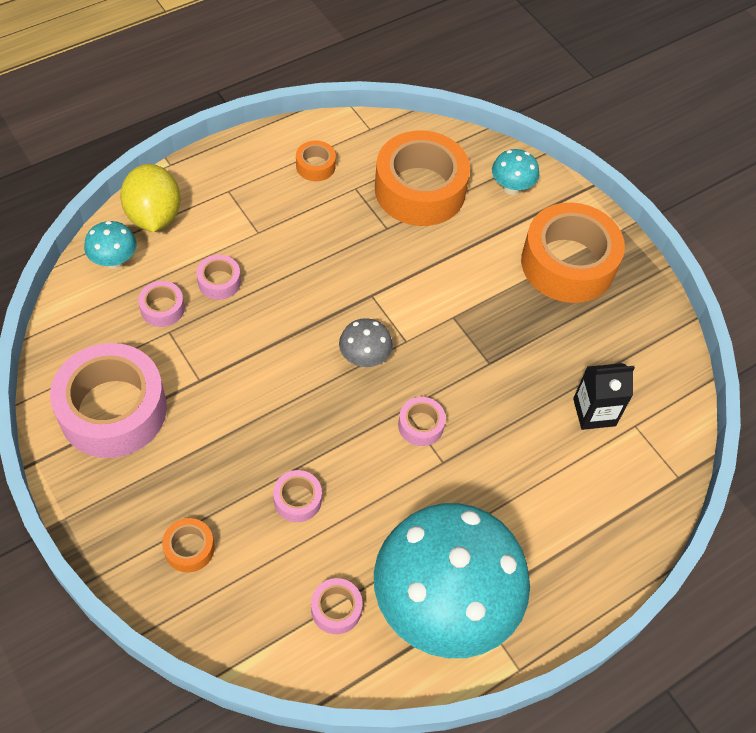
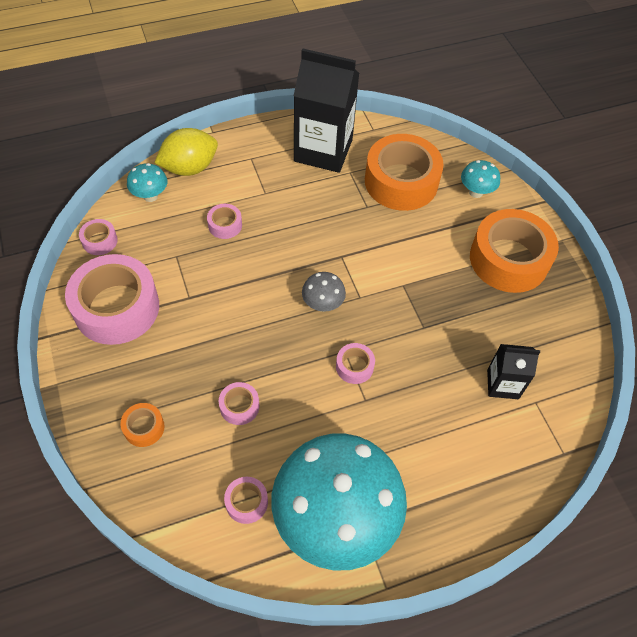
camera: 15 degrees right, 0 degrees up
(154, 216) = (189, 168): yellow lemon -> yellow lemon turned 60 degrees clockwise
(162, 308) = (176, 238): pink tape -> pink tape (100, 241)
(315, 166) = (323, 150): orange tape -> black carton

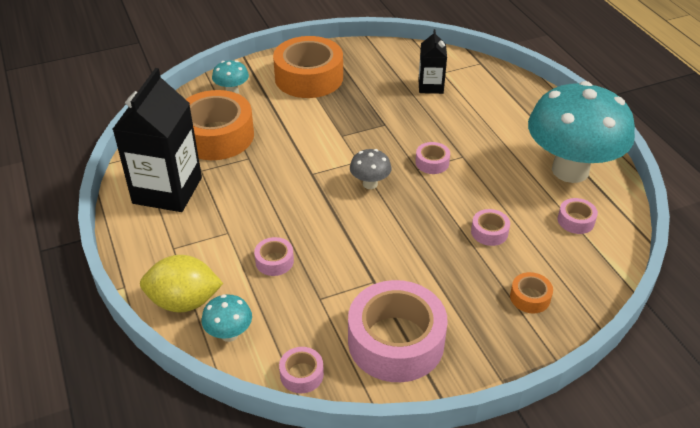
camera: 90 degrees left, 15 degrees down
(189, 168) = (184, 302): yellow lemon -> yellow lemon turned 60 degrees counterclockwise

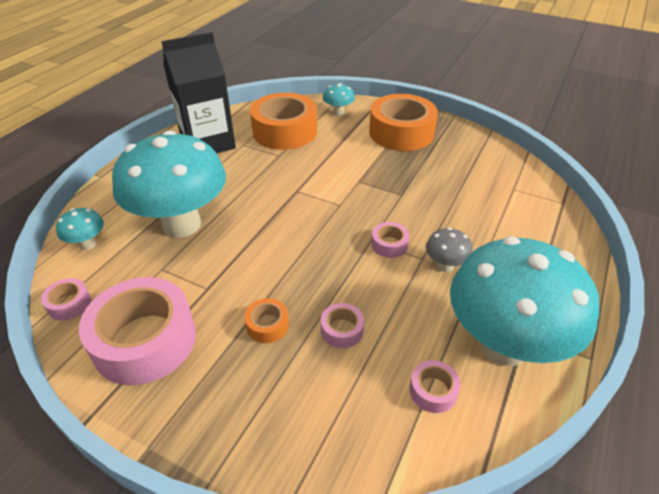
camera: 50 degrees right, 0 degrees up
(184, 302) = (105, 207): yellow lemon -> none
(274, 261) = (182, 224): pink tape -> turquoise mushroom
(370, 184) = (320, 225): grey mushroom -> grey mushroom (445, 266)
(430, 86) = (485, 192): black carton -> none
(530, 297) = (280, 411): orange tape -> orange tape (267, 325)

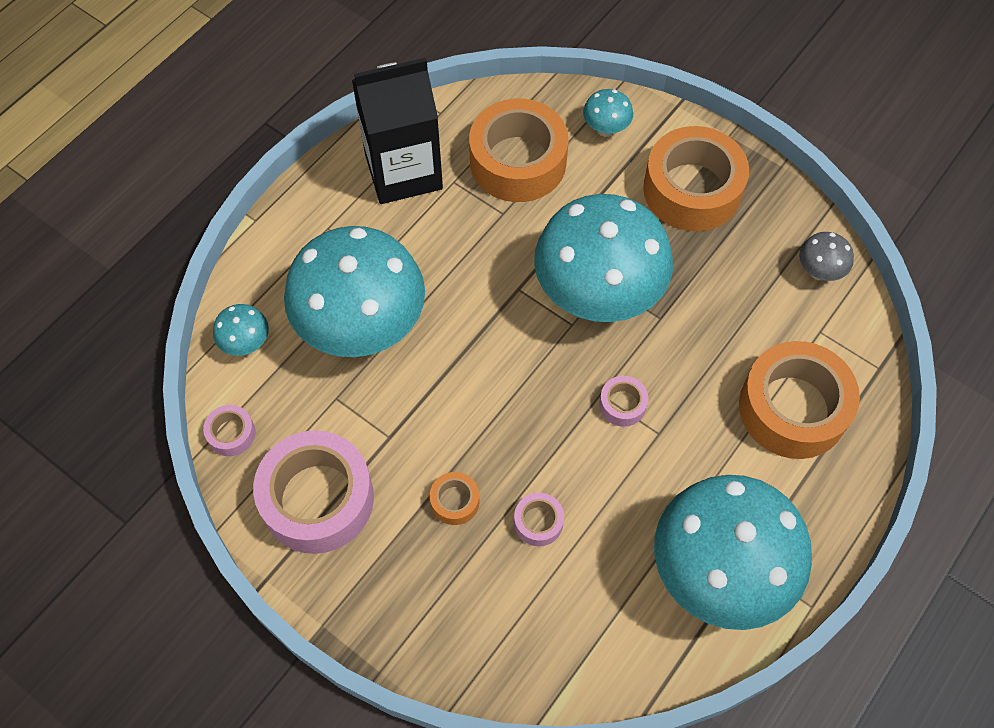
camera: 10 degrees right, 20 degrees up
(354, 188) = (597, 296): none -> turquoise mushroom
(433, 391) = (621, 615): pink tape -> none
(445, 266) = (684, 450): grey mushroom -> grey mushroom (819, 271)
(514, 231) = (792, 408): none -> orange tape

